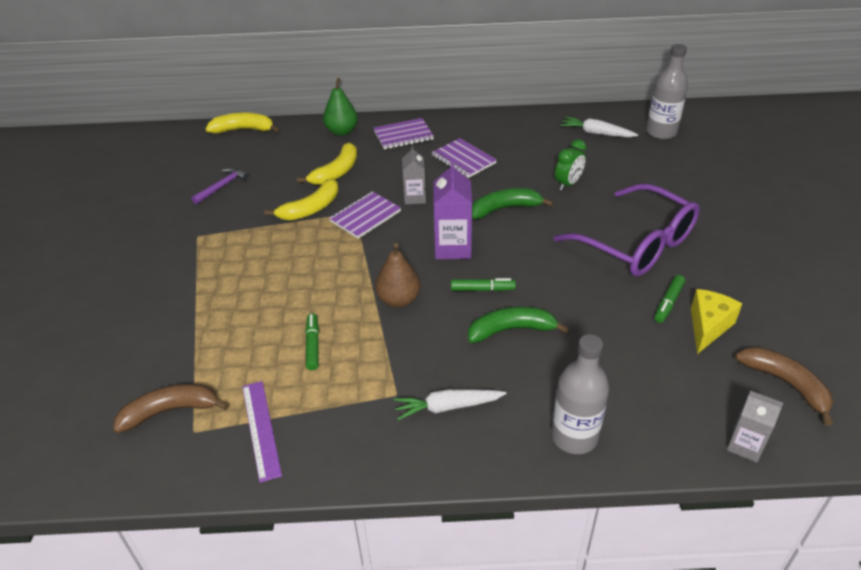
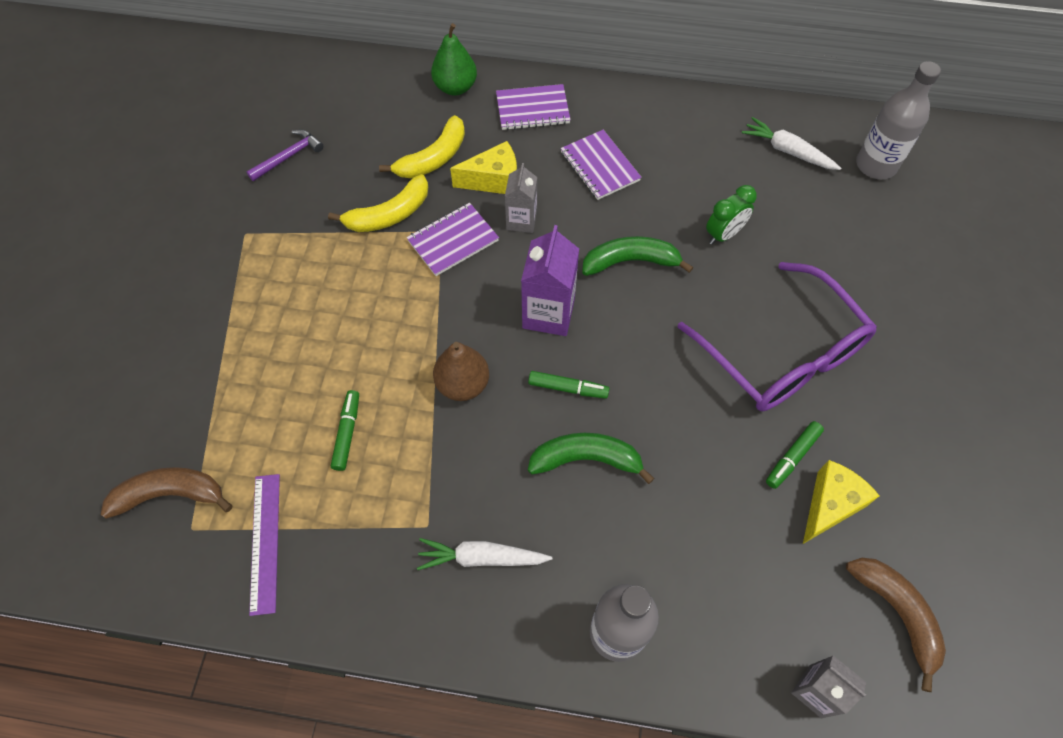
camera: 10 degrees right, 20 degrees up
(243, 130) = (332, 62): yellow banana -> none
(386, 178) = (494, 180): none -> yellow cheese

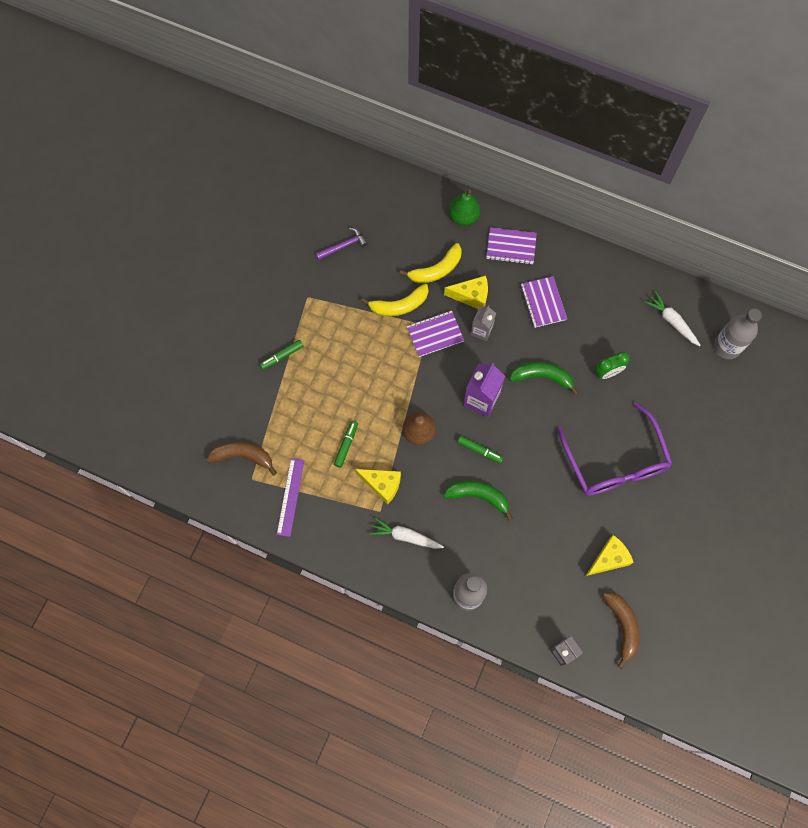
camera: 15 degrees right, 10 degrees up
(422, 481) = (382, 485): none -> yellow cheese
(792, 457) = (597, 526): green marker -> green marker (282, 356)

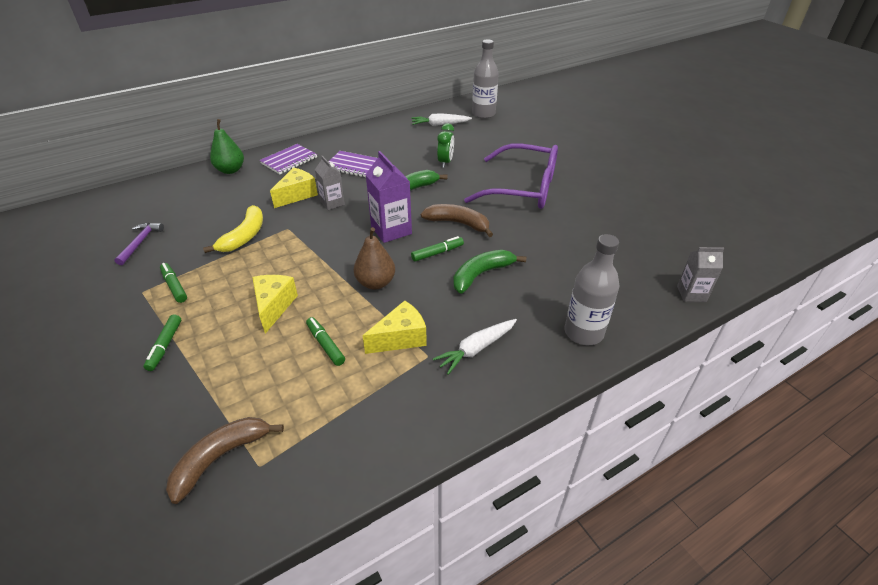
camera: 55 degrees left, 30 degrees down
(290, 497) = (327, 434): purple ruler -> none
(325, 311) = (174, 286): none -> green marker
(435, 334) = (299, 228): purple notebook -> none
(436, 270) = (248, 202): yellow banana -> none
(608, 559) = (609, 227): yellow cheese -> yellow cheese (274, 306)
(622, 626) = (682, 246): brown banana -> brown banana (458, 223)

